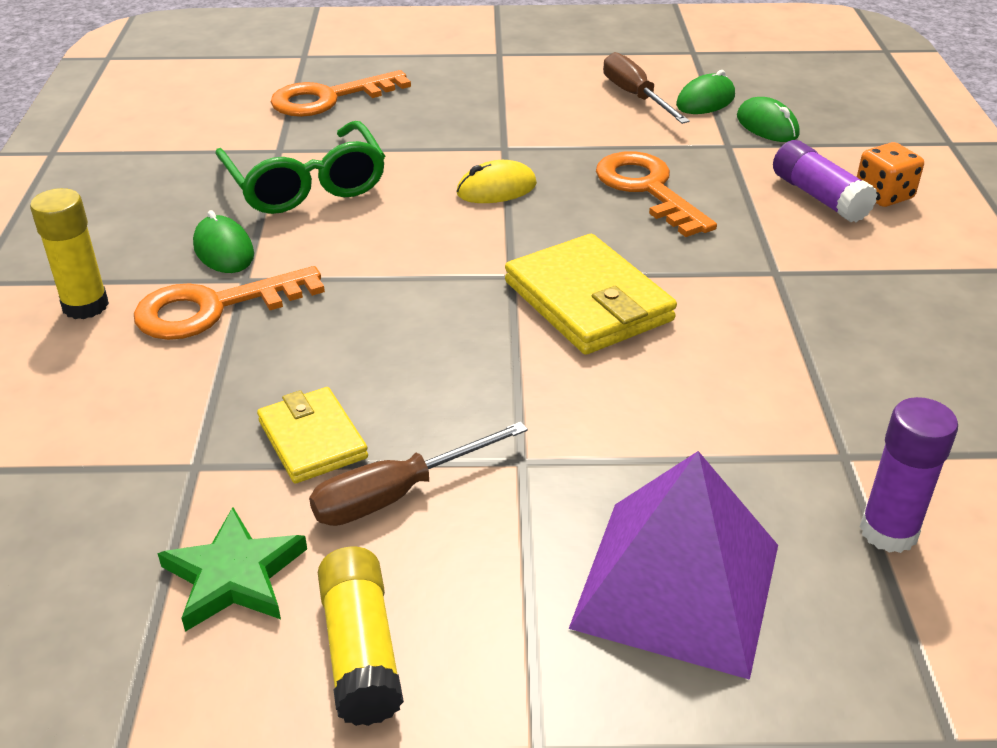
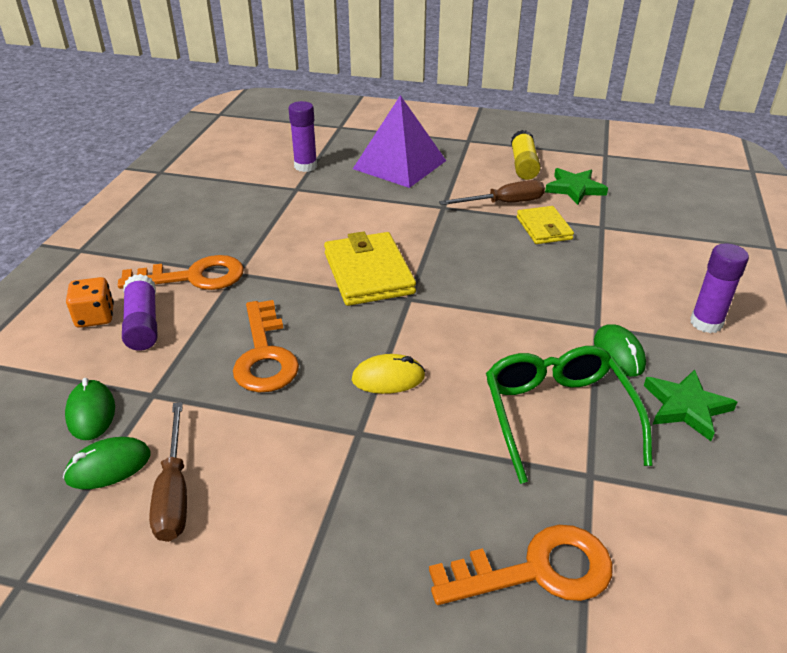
camera: 165 degrees left, 0 degrees up
(85, 306) = (706, 323): yellow glue stick -> purple glue stick
(162, 210) = (686, 407): none -> green star
(214, 308) = (614, 307): orange key -> orange key (194, 277)

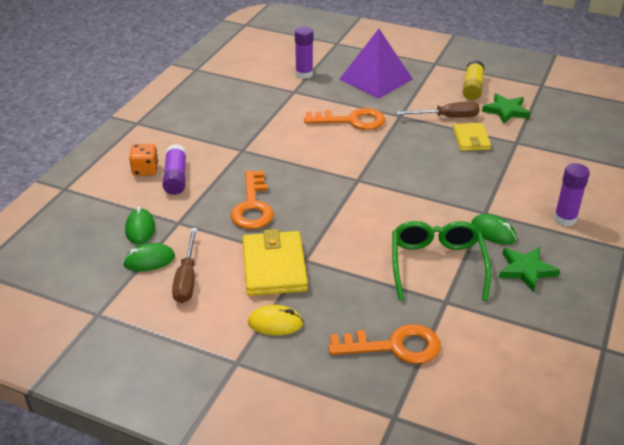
camera: 10 degrees right, 0 degrees up
(194, 277) = (212, 150): orange key -> orange key (352, 121)
(368, 273) = (333, 159): yellow wallet -> yellow wallet (274, 267)
(388, 378) = (331, 230): yellow mouse -> yellow mouse (275, 323)
(618, 354) = (493, 232): green mouse -> green mouse turned 45 degrees counterclockwise

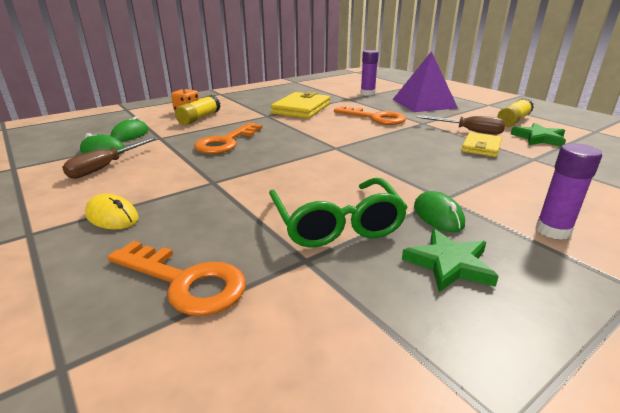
camera: 30 degrees right, 10 degrees down
(176, 177) = (199, 118): purple glue stick -> yellow glue stick
(274, 267) = (180, 179): yellow wallet -> yellow wallet (301, 109)
(437, 265) = (336, 224): green glasses -> green glasses turned 135 degrees clockwise

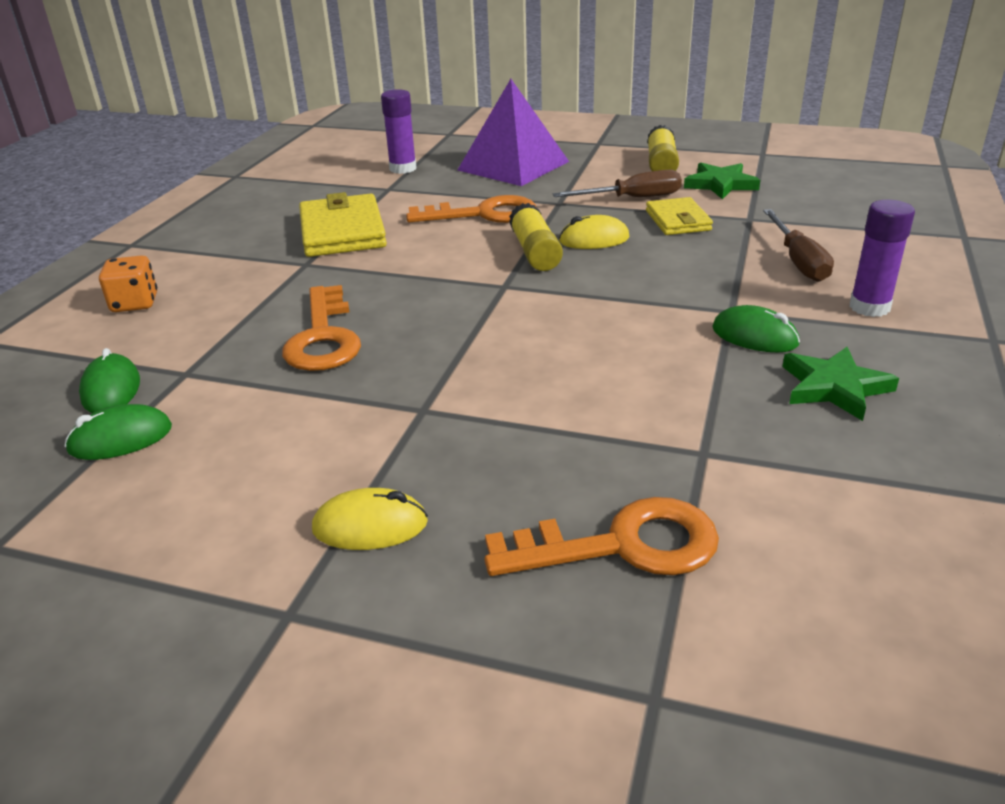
camera: 35 degrees left, 5 degrees up
(106, 167) = (192, 463): brown screwdriver -> brown screwdriver (798, 261)
(199, 118) = (187, 309): yellow glue stick -> yellow glue stick (535, 252)
(336, 224) = (670, 395): green glasses -> none
(415, 142) = (594, 239): none -> yellow mouse

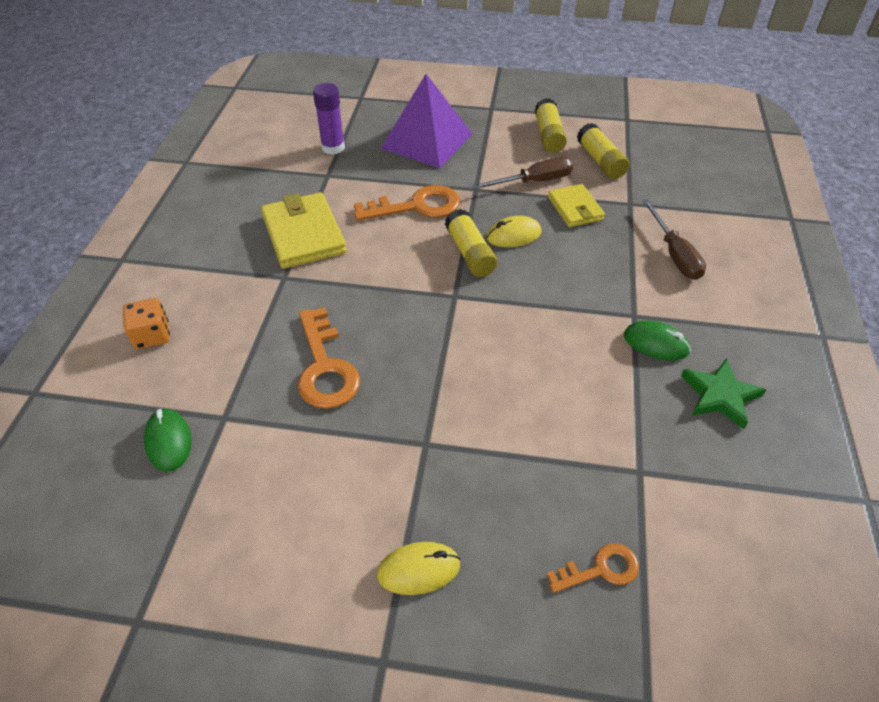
camera: 10 degrees left, 15 degrees up
(120, 439) = (196, 497): green mouse -> none
(622, 545) = (600, 569): orange key -> orange key, size x0.58
(720, 184) = (600, 161): green star -> yellow glue stick
(869, 307) = (733, 305): purple glue stick -> none

